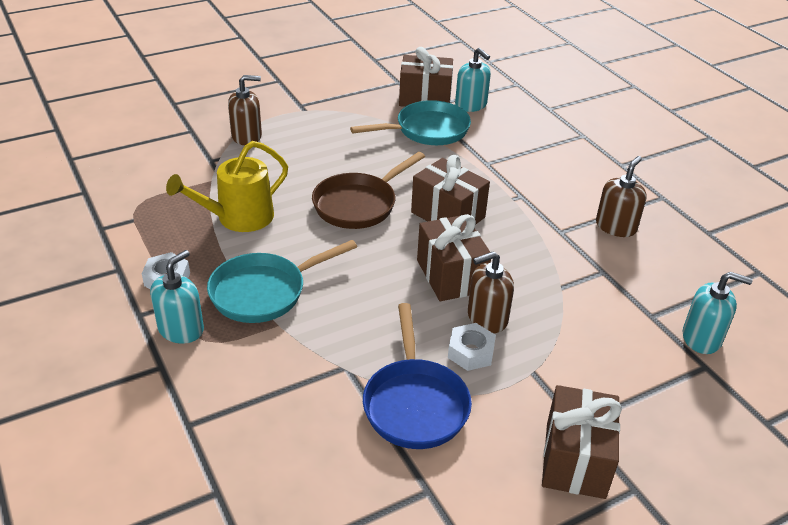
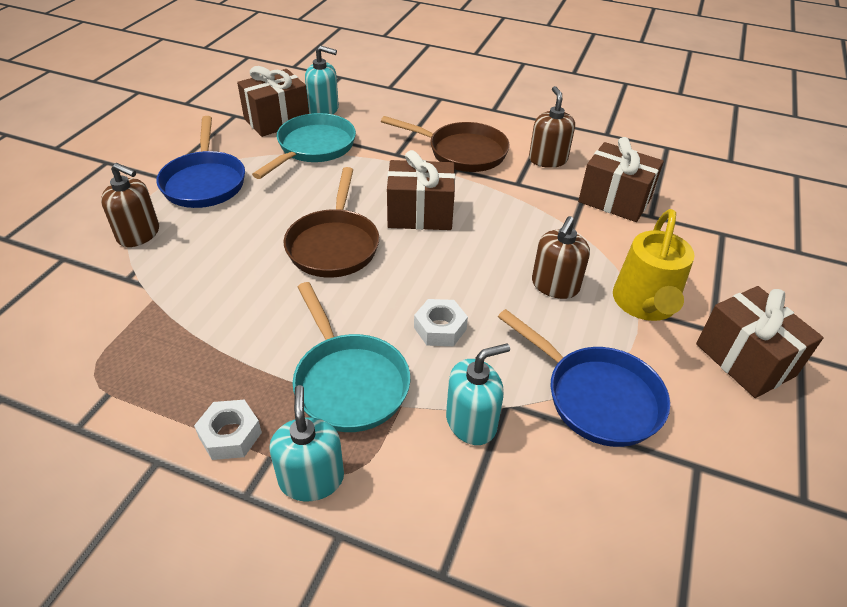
camera: 40 degrees left, 5 degrees up
(239, 218) = (231, 322): yellow watering can -> yellow watering can (645, 304)
(247, 136) = (139, 234): brown soap dispenser -> brown soap dispenser turned 75 degrees clockwise
(264, 292) = (348, 382): turquoise pan -> turquoise pan turned 45 degrees counterclockwise
(324, 121) = (204, 182): none -> blue pan
(450, 276) = (486, 266): brown gift -> brown gift (614, 200)
(471, 352) = (579, 322): white nut -> white nut (440, 328)
(544, 186) = (462, 152): none -> brown pan
(701, 338) = (696, 214): turquoise soap dispenser -> turquoise soap dispenser (471, 422)

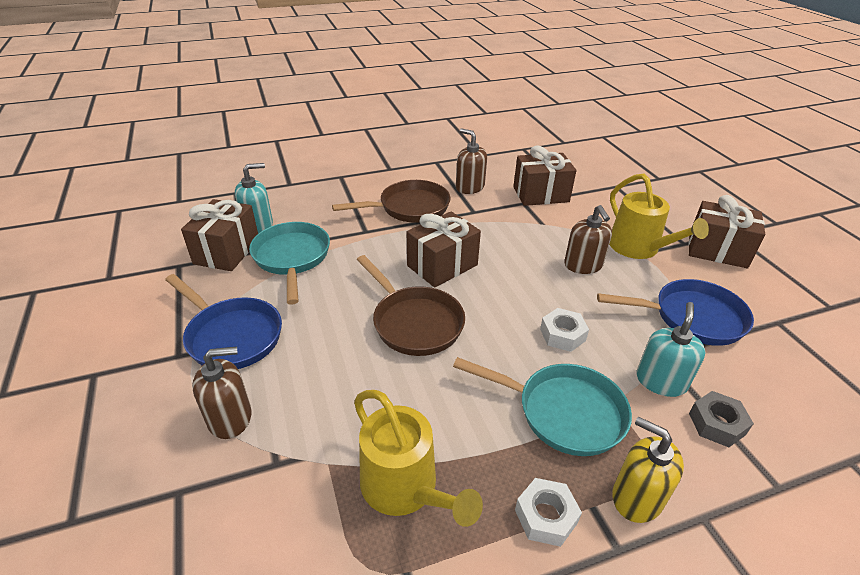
camera: 40 degrees left, 5 degrees down
(173, 347) = (405, 487): none -> yellow watering can
(311, 479) = (637, 497): turquoise soap dispenser -> yellow soap dispenser
(468, 489) = (717, 424): none -> grey nut

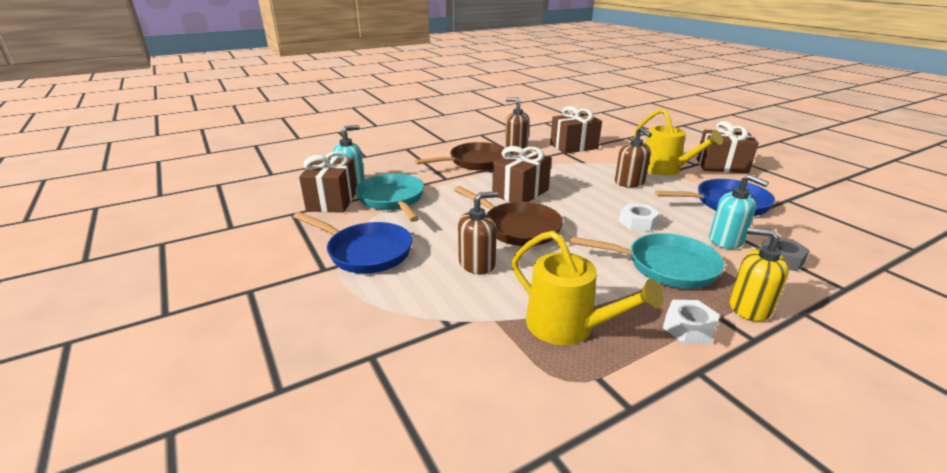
camera: 10 degrees left, 10 degrees down
(230, 418) = (393, 303): brown soap dispenser -> brown soap dispenser (477, 264)
(661, 381) = (726, 240): turquoise soap dispenser -> turquoise soap dispenser turned 120 degrees clockwise

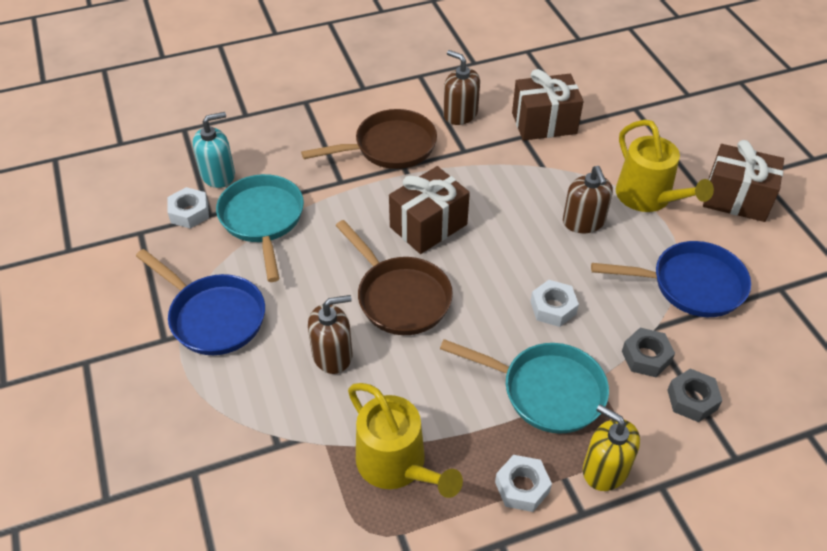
camera: 10 degrees right, 20 degrees up
(332, 201) = (189, 213): brown gift -> white nut
(726, 240) = (646, 357): turquoise soap dispenser -> grey nut

